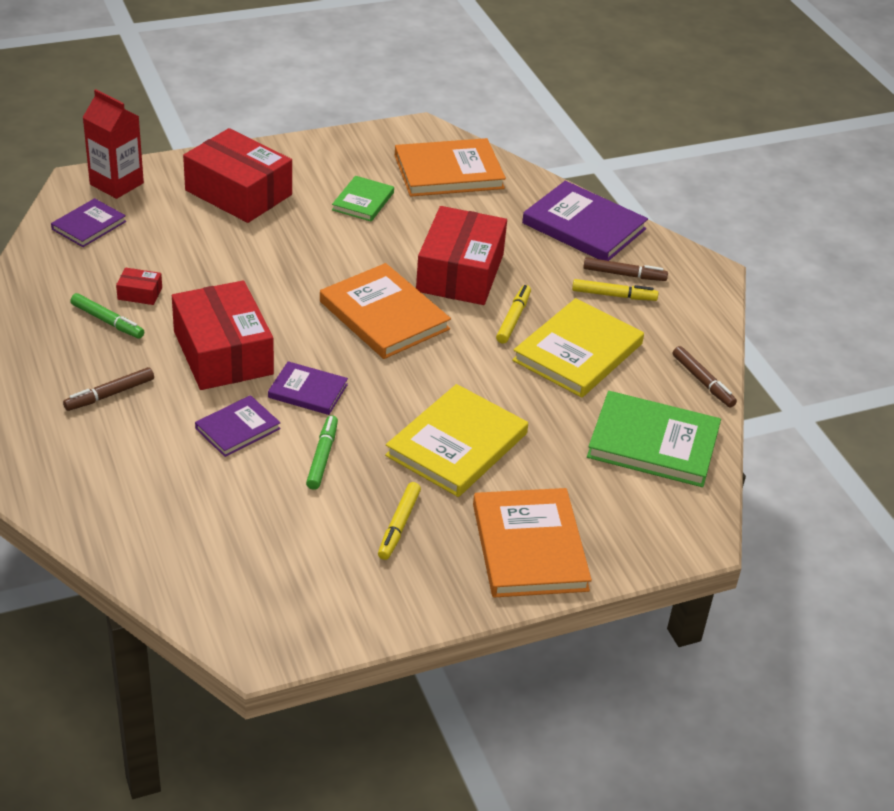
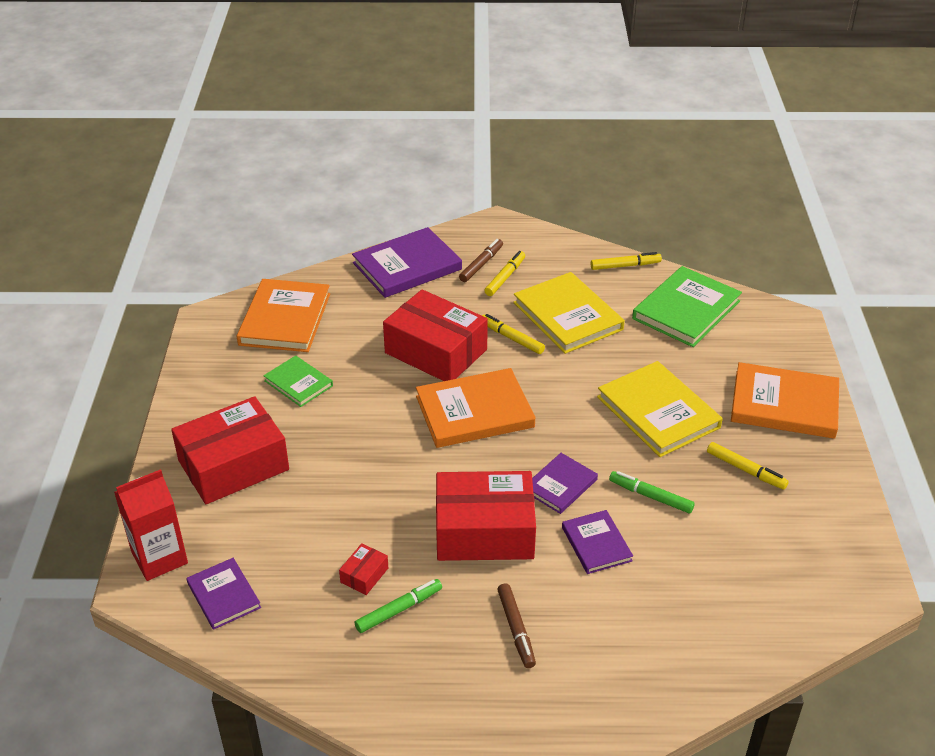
camera: 65 degrees left, 0 degrees up
(702, 382) = (625, 266): brown marker -> yellow marker

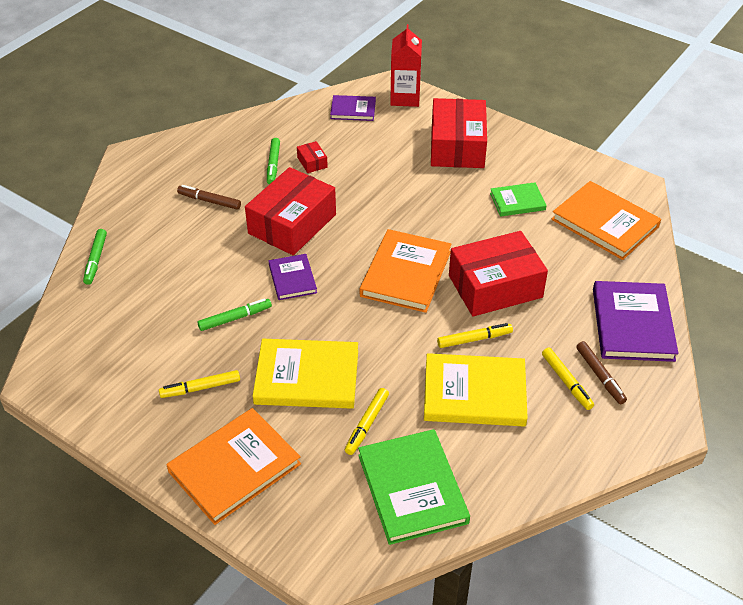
camera: 125 degrees right, 5 degrees up
(596, 544) = (227, 267): purple book -> none
(625, 266) = (518, 487): yellow marker -> yellow marker (366, 424)
(704, 669) = (95, 260): none -> green marker

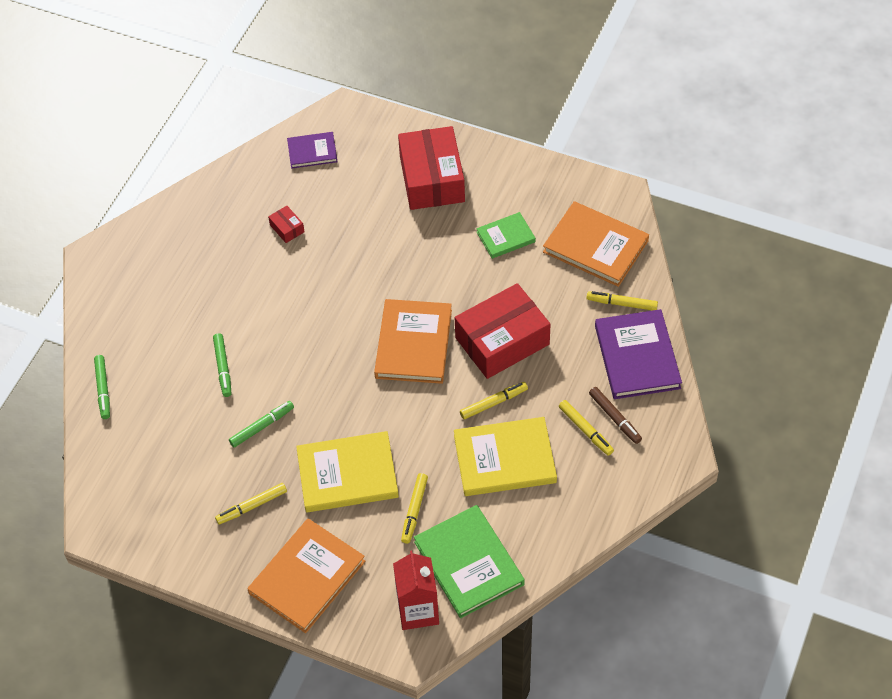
camera: 10 degrees left, 10 degrees up
(209, 201) = (195, 297): brown marker -> none
(273, 165) = (247, 239): green marker -> green marker (223, 368)
(292, 224) = (287, 308): red box -> none
(292, 279) = (305, 372): purple book -> none
(405, 98) = (363, 125): red carton -> red carton (418, 610)
(623, 275) = (621, 303): none -> yellow marker

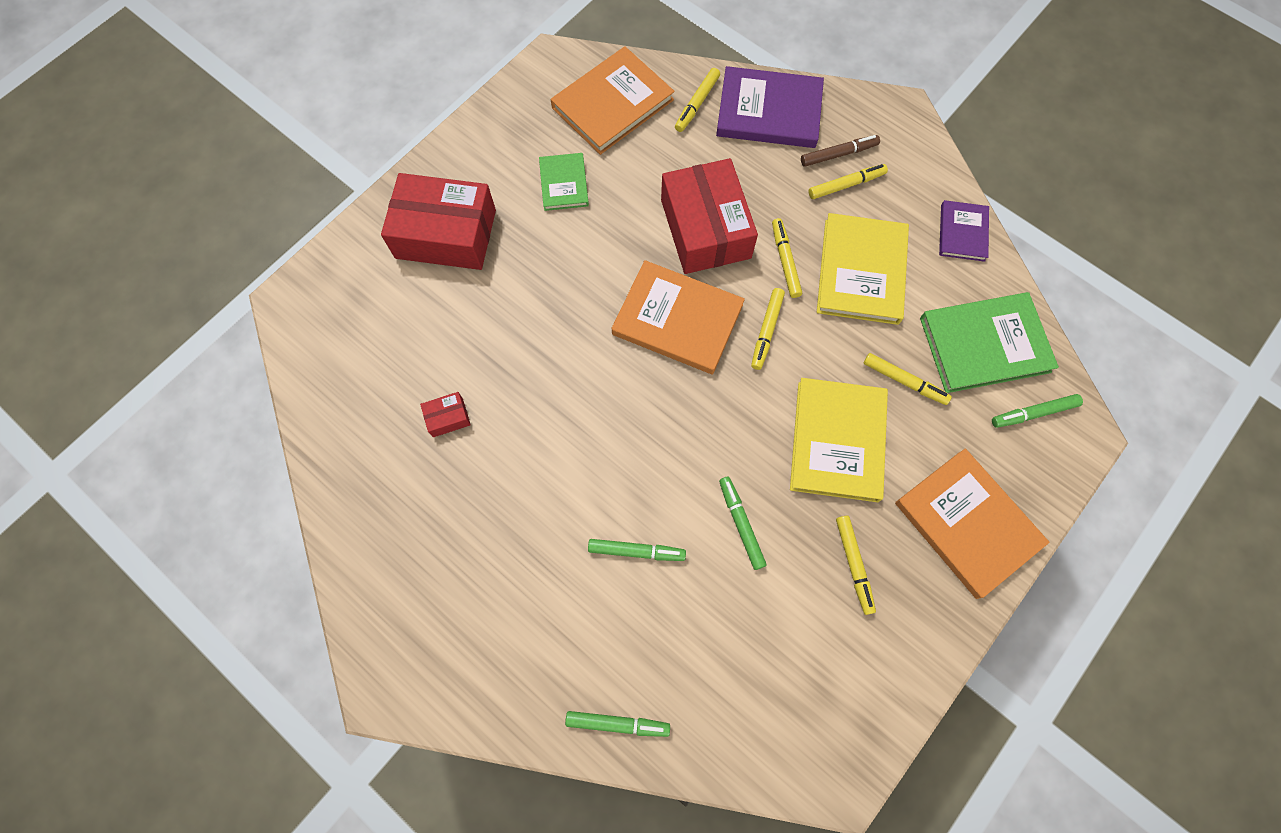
camera: 75 degrees left, 15 degrees up
(312, 152) = (338, 356): purple book -> purple book (962, 232)
(418, 610) = (1033, 413): red carton -> green marker
(425, 405) = (766, 331): none -> yellow marker

